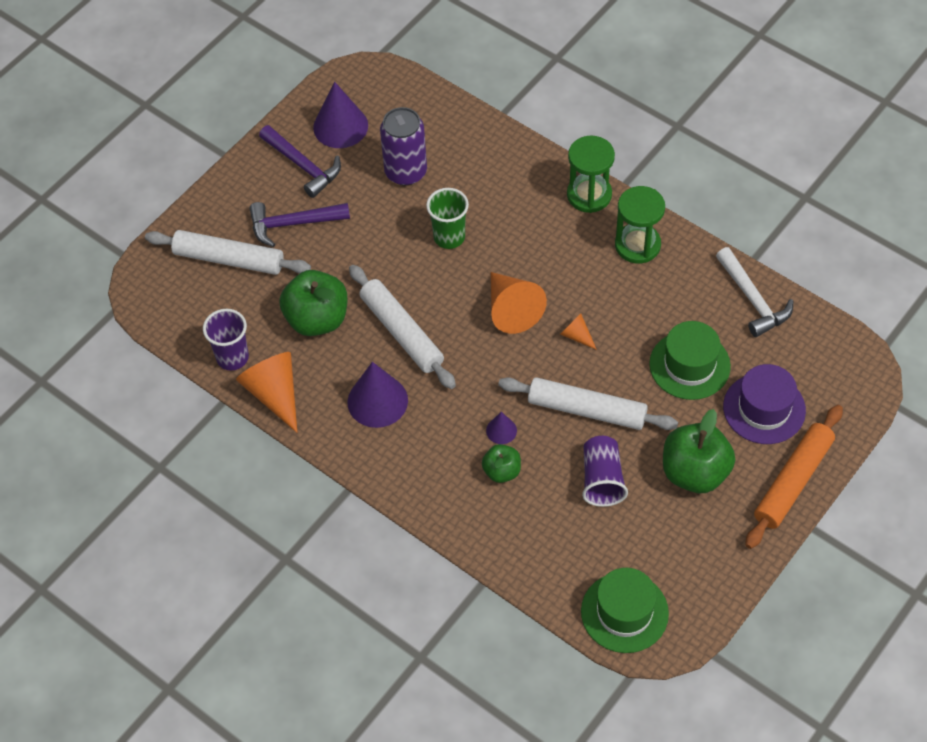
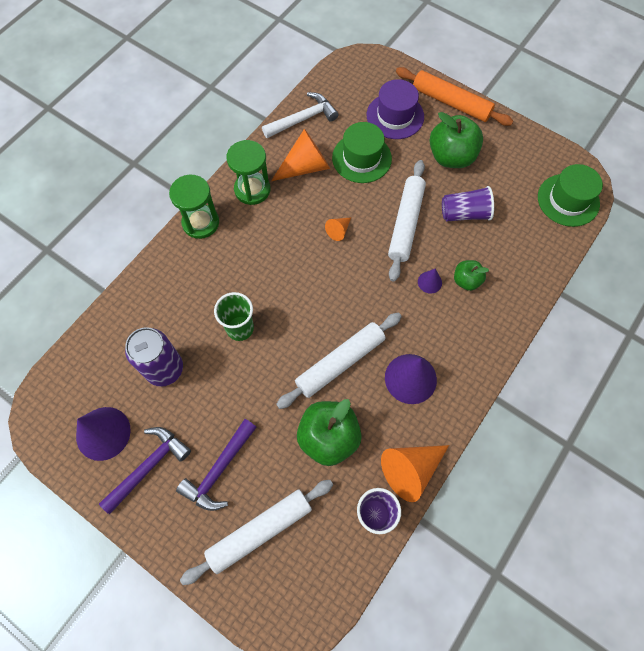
camera: 95 degrees left, 10 degrees up
(229, 259) = (260, 531): white rolling pin -> white rolling pin turned 45 degrees clockwise
(293, 224) = (219, 470): purple hammer -> purple hammer turned 45 degrees clockwise
(511, 310) = (315, 277): orange cone -> orange cone (305, 167)

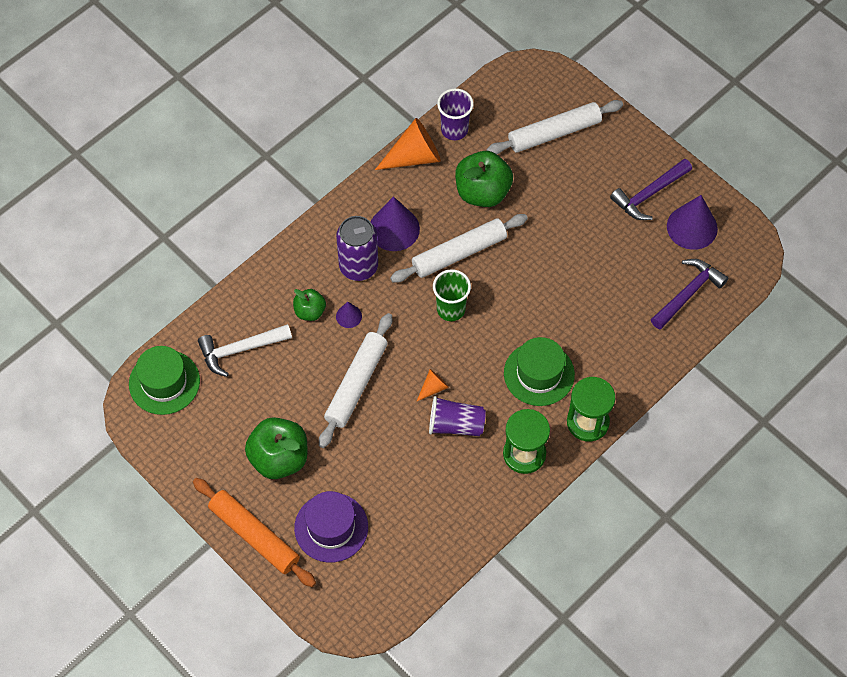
camera: 170 degrees left, 5 degrees down
(164, 369) = (633, 274): purple can -> purple can (358, 266)
(219, 470) = (585, 182): purple hammer -> purple hammer (688, 293)
(240, 328) = (554, 300): green cup -> green cup (451, 309)
(303, 119) = (448, 542): white hammer -> white hammer (240, 349)
(305, 167) = (456, 474): orange cone -> none
(361, 158) = (387, 474): green hat -> green hat (539, 374)
(464, 213) = (287, 385): purple cup -> purple cup (455, 425)

